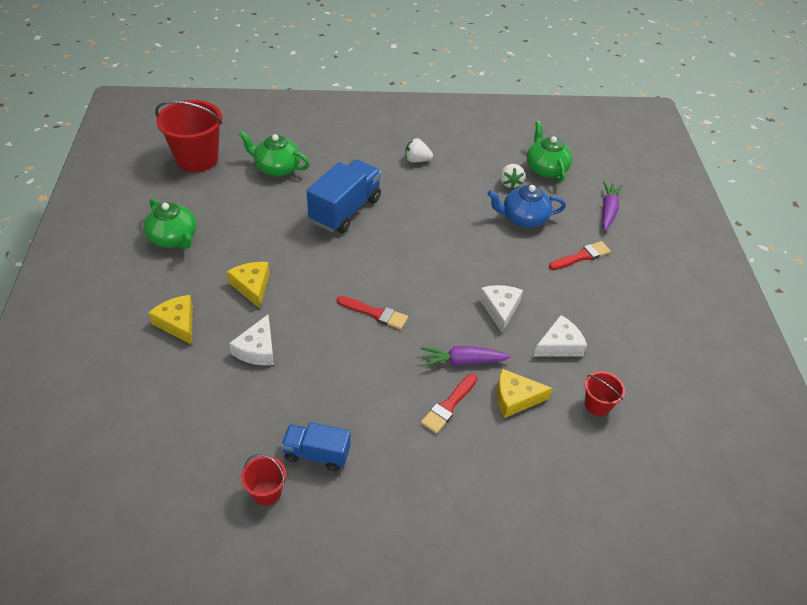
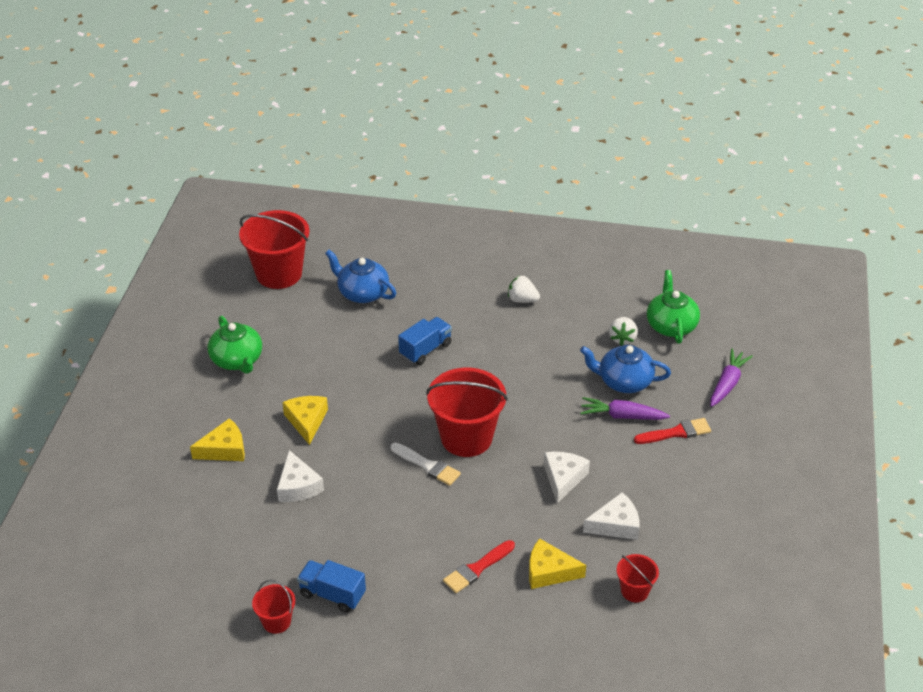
camera: 15 degrees right, 5 degrees down
(177, 323) = (224, 449): yellow cheese -> yellow cheese turned 90 degrees clockwise
(257, 349) = (298, 486): white cheese -> white cheese turned 45 degrees counterclockwise
(276, 168) = (362, 293): green teapot -> blue teapot
(345, 210) = (425, 350): blue truck -> blue truck, size x0.60
(375, 313) = (427, 465): red brush -> white brush
(403, 283) = (466, 437): none -> red bucket
(462, 361) = (505, 527): purple carrot -> purple carrot (622, 416)

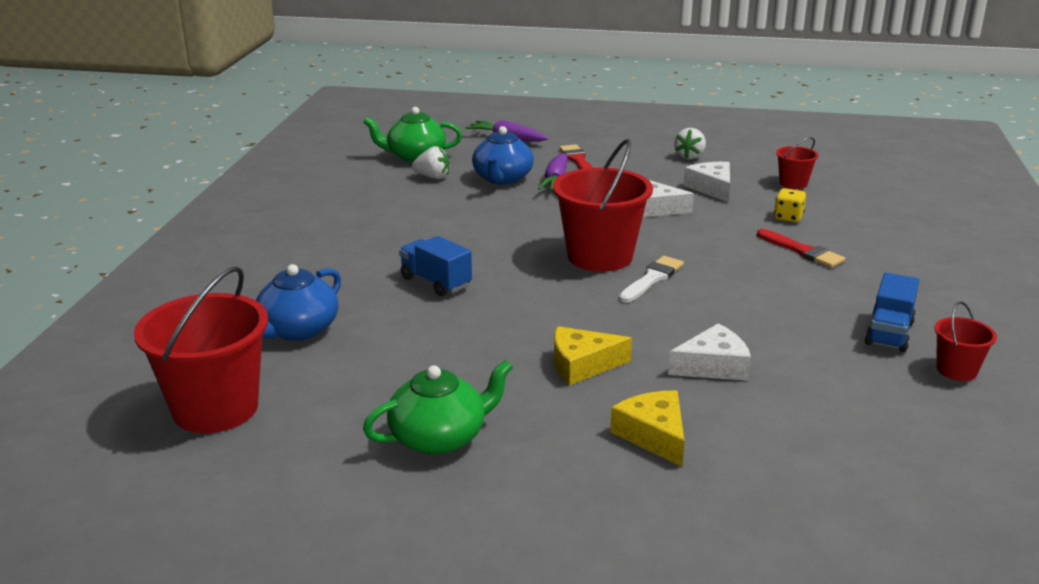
camera: 90 degrees left, 15 degrees down
(522, 300) = (349, 224): white strawberry -> white strawberry (689, 156)
(549, 571) = (788, 217): yellow cheese -> yellow dice

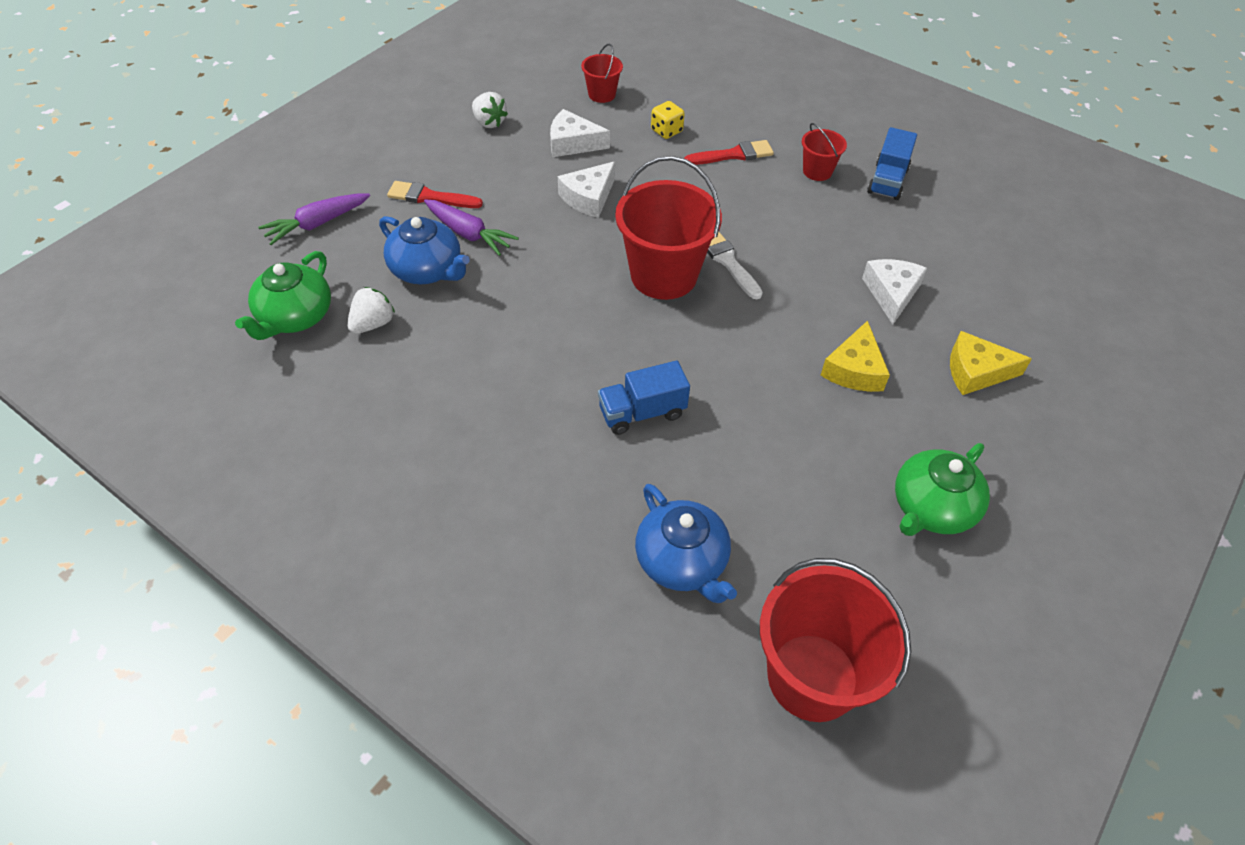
camera: 65 degrees left, 25 degrees up
(439, 437) = (931, 508): green teapot -> green teapot turned 135 degrees counterclockwise
(889, 333) = (887, 181): blue truck -> blue truck turned 60 degrees clockwise
(956, 370) = (951, 178): red bucket -> red bucket (817, 171)

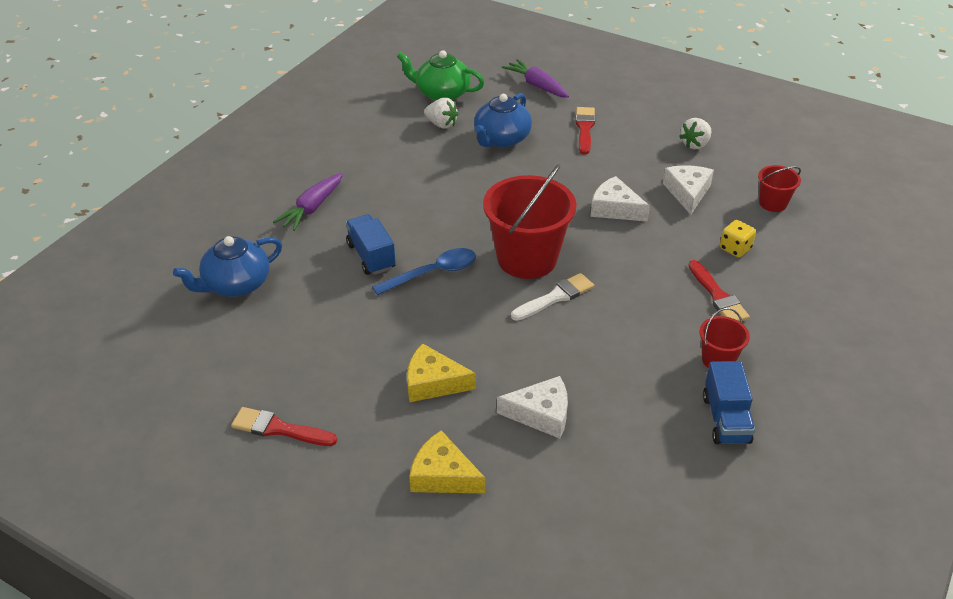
camera: 85 degrees right, 10 degrees down
(468, 234) = (547, 152): purple carrot -> purple carrot (312, 208)
(680, 356) = (432, 273): none -> blue spoon
(812, 677) = (137, 352): red bucket -> none
(887, 181) = (726, 419): blue truck -> blue truck turned 105 degrees counterclockwise
(931, 508) = (279, 429): green teapot -> red brush
(976, 372) = (443, 475): yellow cheese -> yellow cheese turned 60 degrees counterclockwise

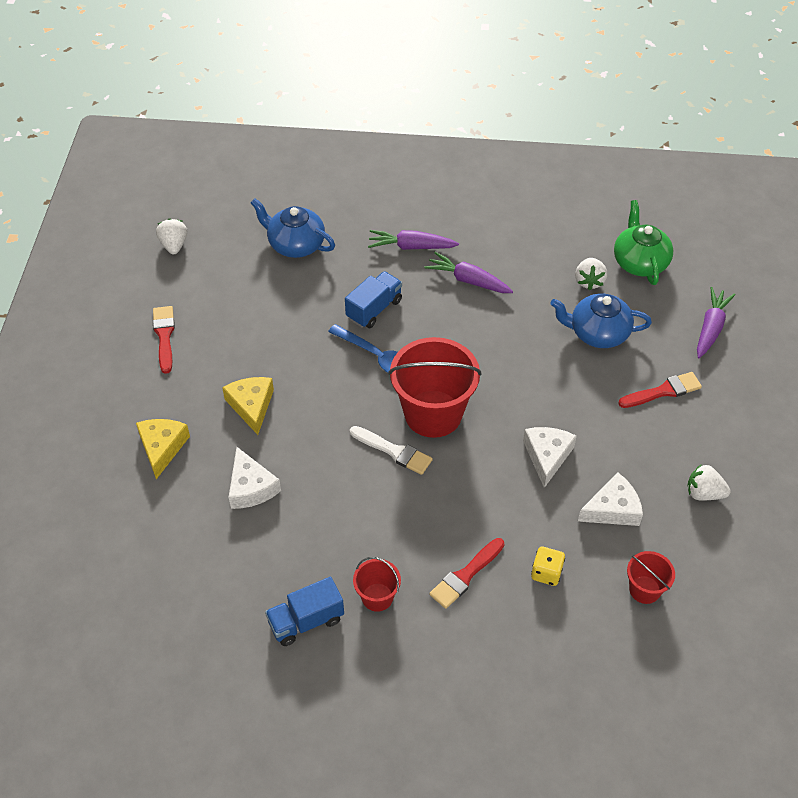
camera: 65 degrees right, 10 degrees up
(145, 382) = (174, 245): none -> white strawberry
(384, 187) = (468, 280): none -> purple carrot

